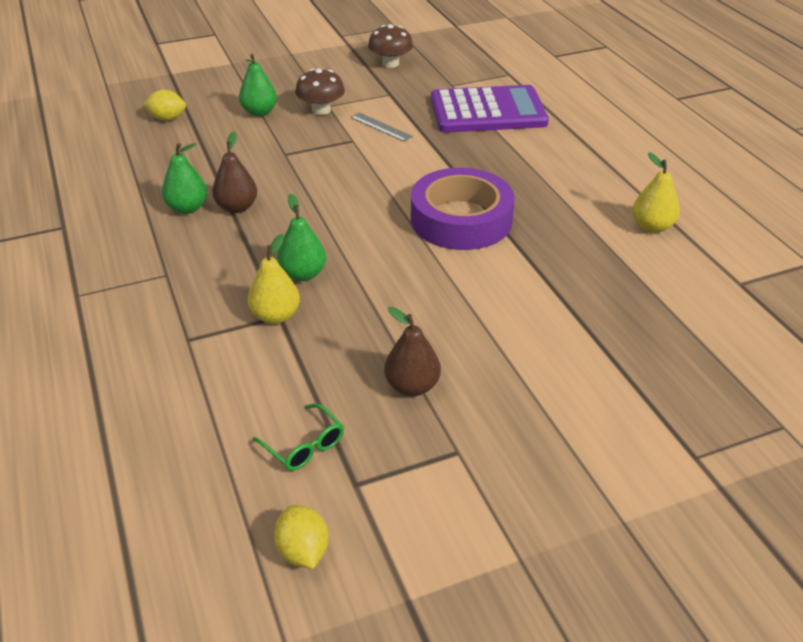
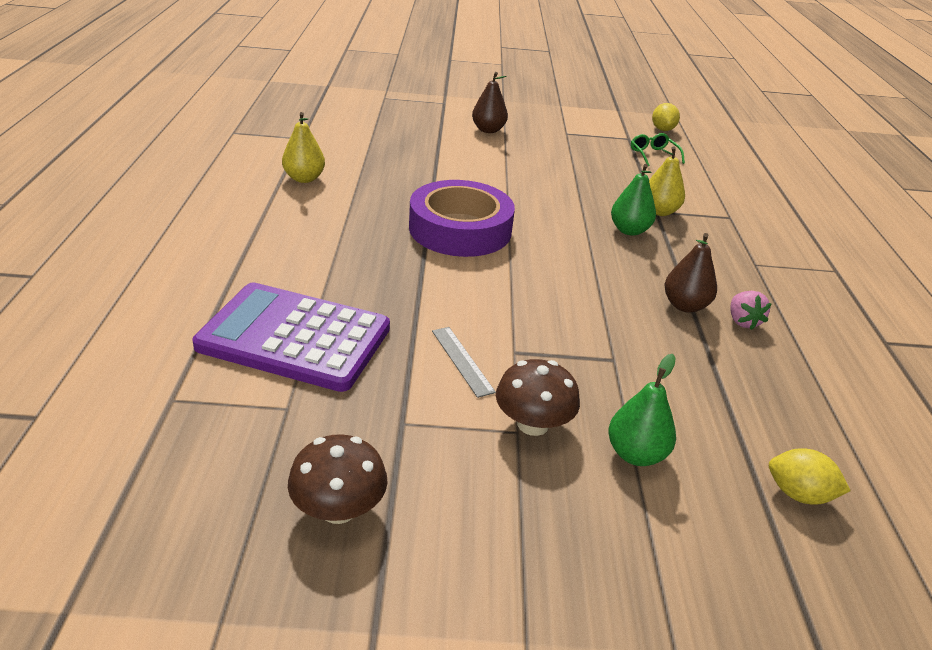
camera: 160 degrees left, 5 degrees down
(187, 208) = (742, 321): green pear -> pink strawberry
(412, 386) = (576, 157): brown pear -> brown pear (488, 130)

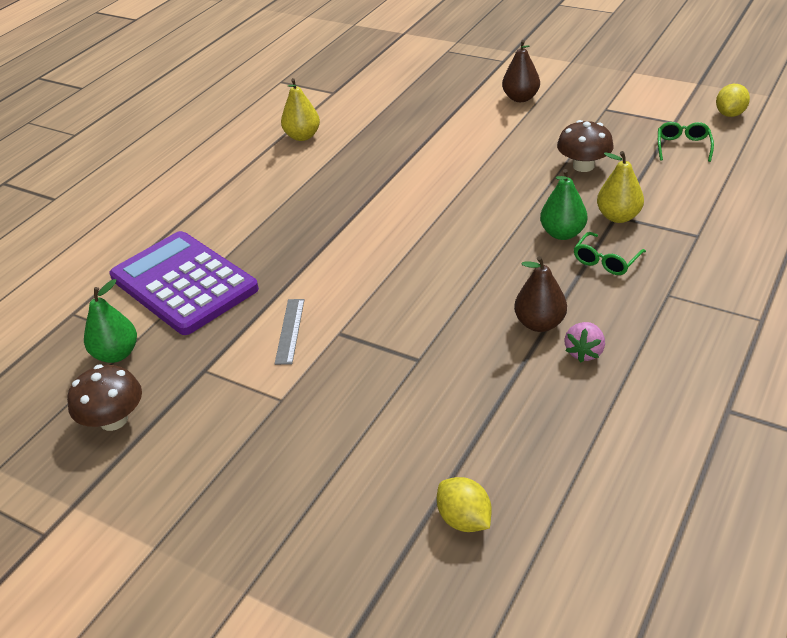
camera: 35 degrees right, 5 degrees up
(460, 229) = (395, 207): purple tape -> none
(533, 424) = (298, 397): brown mushroom -> brown mushroom (583, 166)
(635, 454) = (357, 444): green pear -> green pear (116, 354)
(684, 246) = (606, 261): none -> green glasses

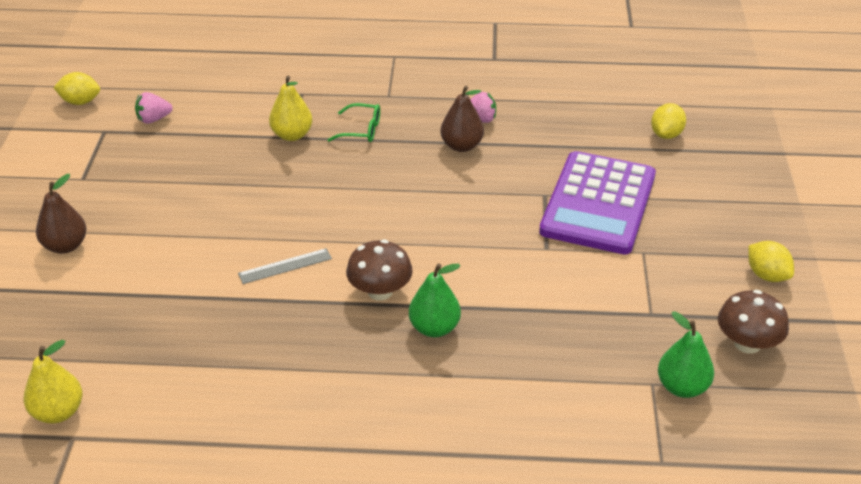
camera: 120 degrees left, 0 degrees up
(171, 484) = (767, 275): none -> yellow lemon
(184, 283) = (556, 389): purple calculator -> purple calculator (598, 204)
(290, 331) = (565, 279): grey ruler -> grey ruler (285, 266)
(302, 136) = (211, 419): yellow pear -> yellow pear (58, 412)
(562, 233) = (333, 159): green pear -> green pear (434, 328)
(583, 166) = (210, 170): brown mushroom -> brown mushroom (380, 291)
(683, 146) = (153, 119): green glasses -> pink strawberry

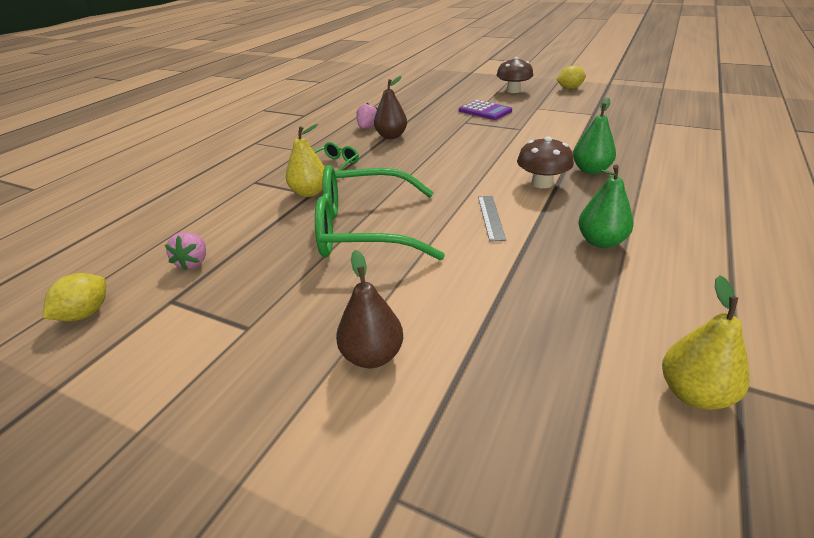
camera: 65 degrees left, 5 degrees down
(233, 191) = (364, 230): none -> green glasses
(598, 204) = (485, 111): purple calculator -> purple calculator, size x0.52
(666, 134) = (433, 89): yellow lemon -> none
(682, 387) = (658, 116): green pear -> green pear (601, 242)
(747, 343) = (623, 99): brown mushroom -> brown mushroom (513, 91)

